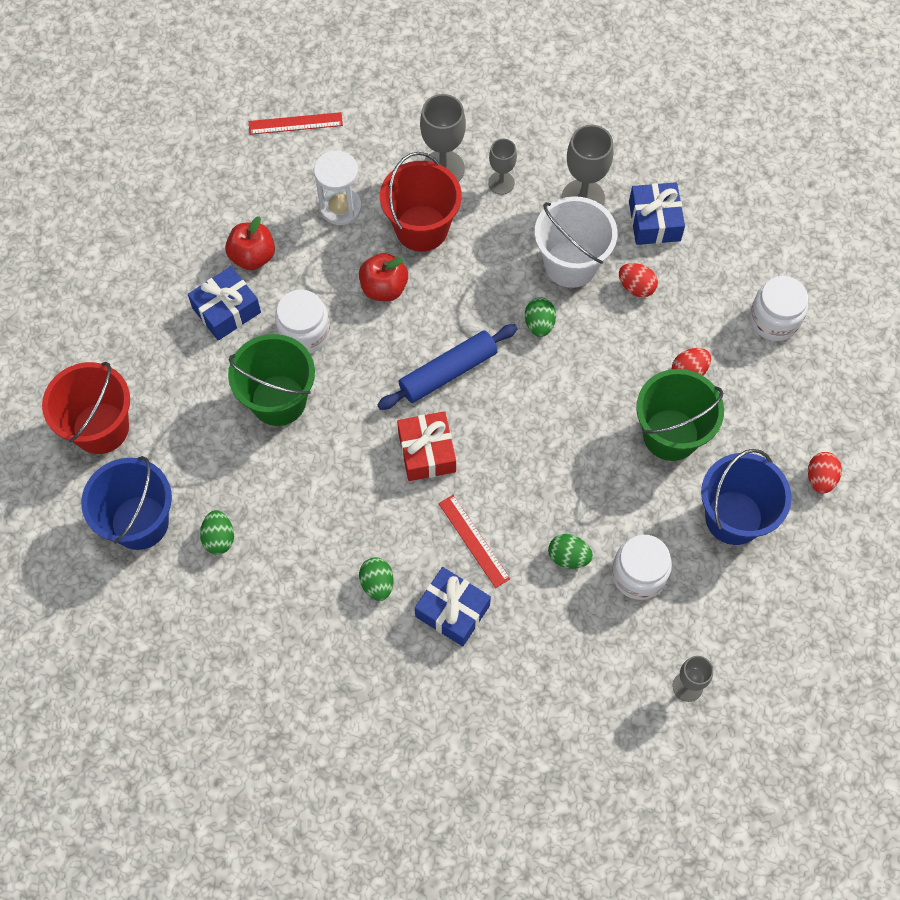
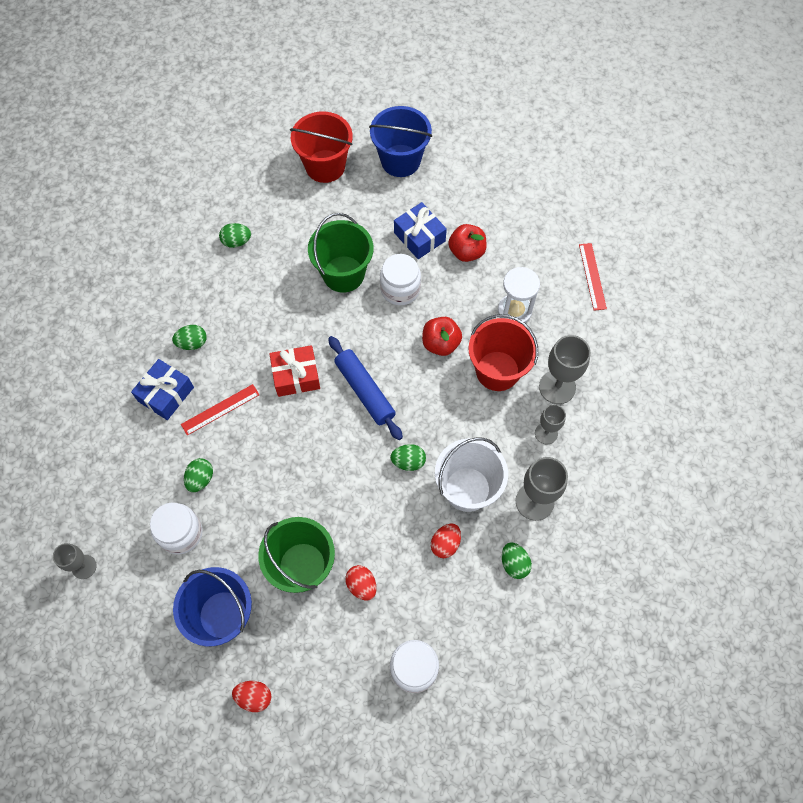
camera: 90 degrees right, 0 degrees up
(139, 522) = (252, 194): blue bucket -> blue bucket (400, 160)
(654, 221) = (514, 563): blue gift -> green egg

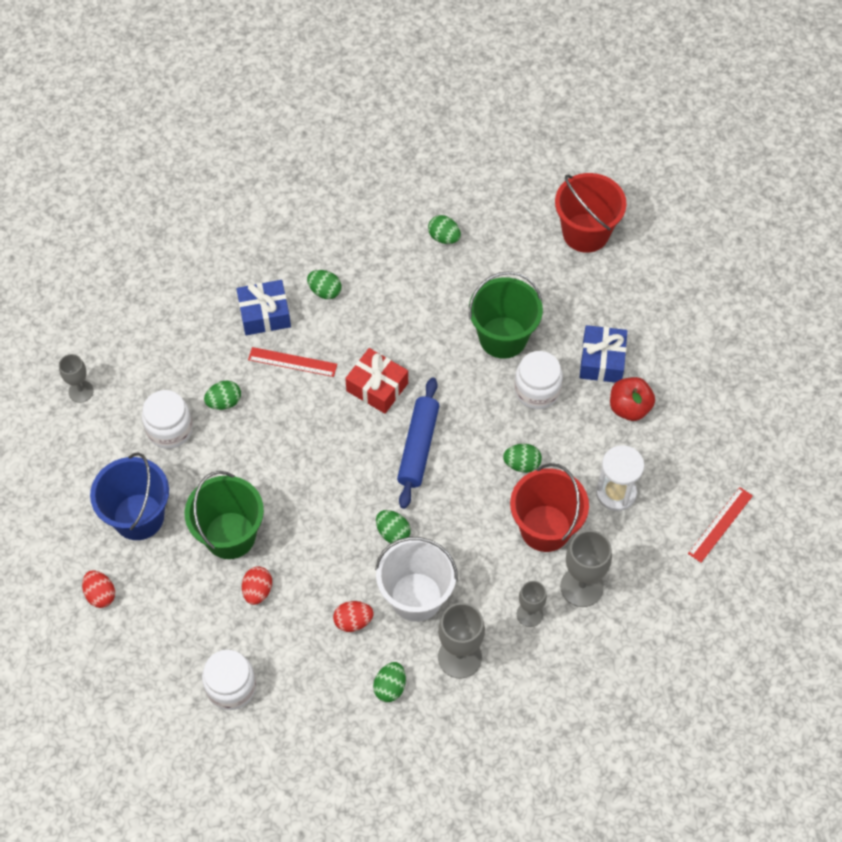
camera: 45 degrees right, 5 degrees down
(400, 160) = (657, 281): blue bucket -> none
(440, 343) = (522, 464): red apple -> green egg

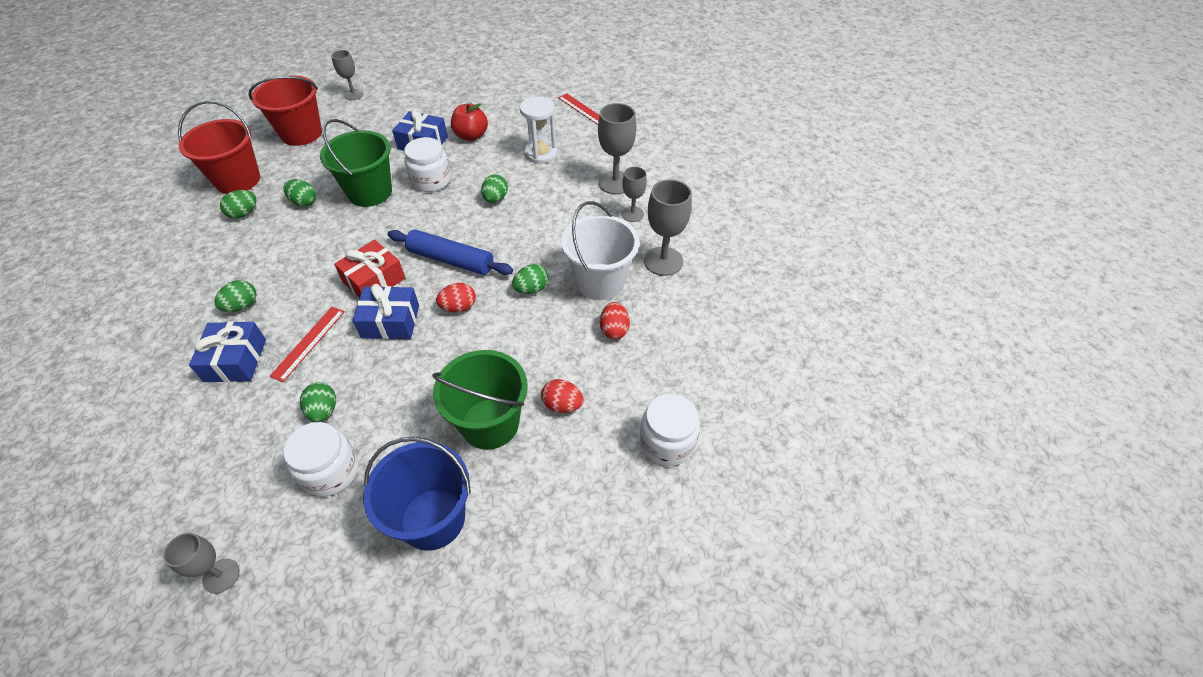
camera: 80 degrees left, 10 degrees down
(100, 594) = (524, 576): red egg -> red egg (459, 307)
(328, 419) = (390, 321): none -> blue gift
(390, 687) = (685, 311): green egg -> green egg (304, 202)
(545, 528) = (558, 194): red bucket -> red bucket (238, 180)
(676, 255) = (354, 94): none -> grey goblet

